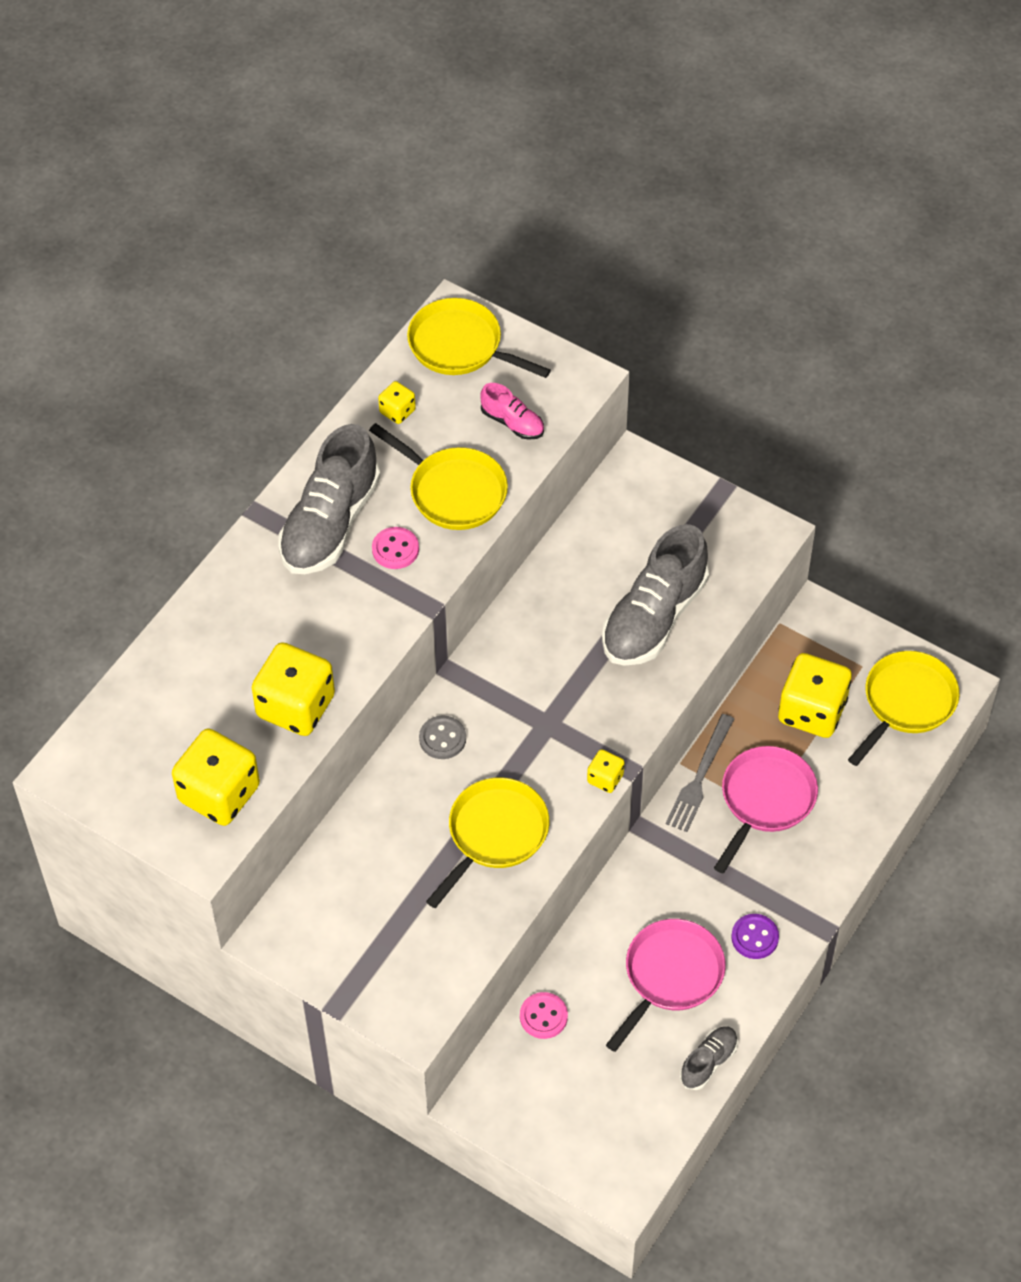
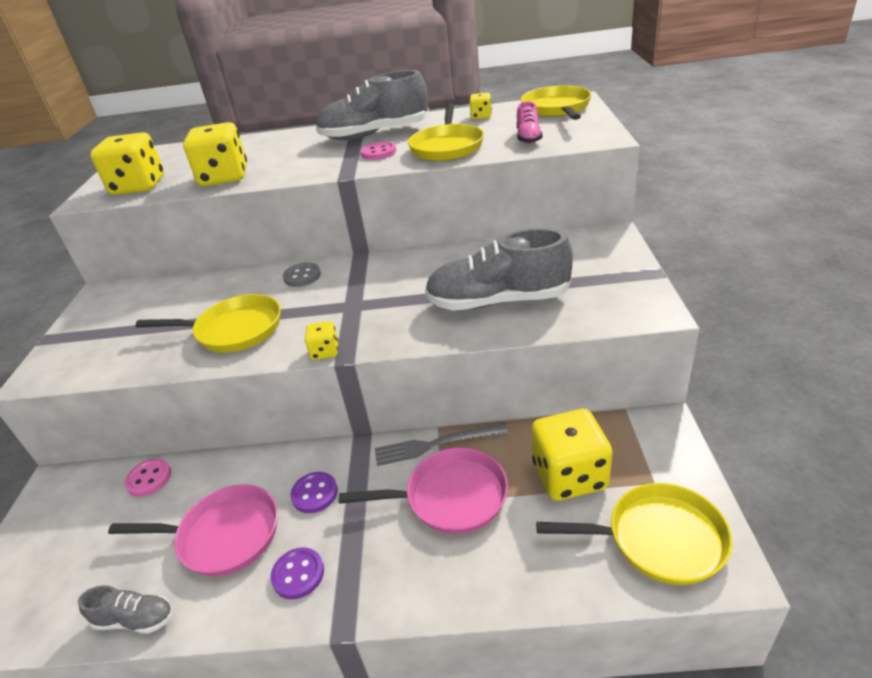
camera: 60 degrees right, 20 degrees down
(679, 892) = (314, 493): none -> purple button

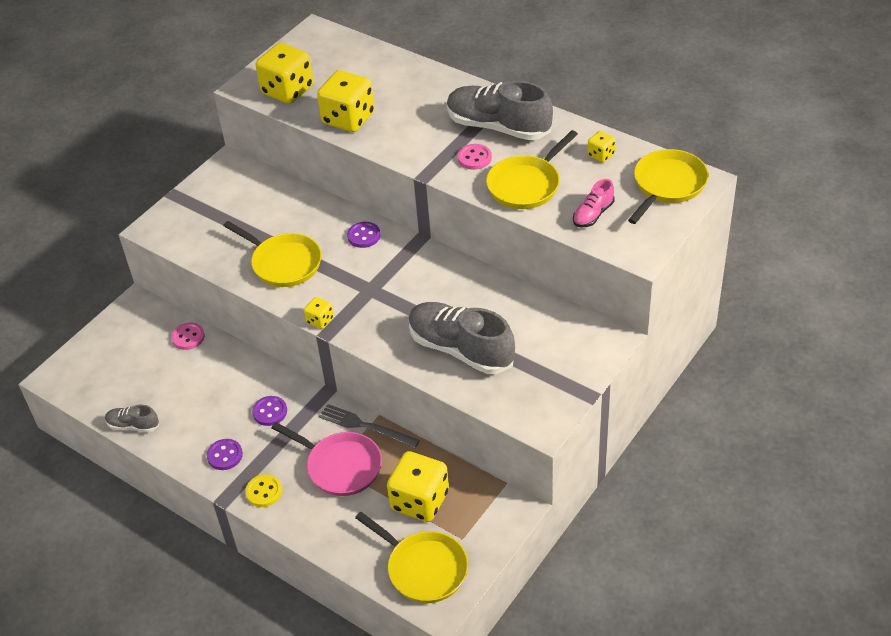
camera: 35 degrees right, 10 degrees up
(135, 619) = (133, 425): grey shoe -> grey shoe turned 150 degrees clockwise
(224, 535) = (204, 405): pink pan -> none
(302, 276) = (364, 236): grey button -> purple button
(387, 583) = (264, 492): none -> yellow button

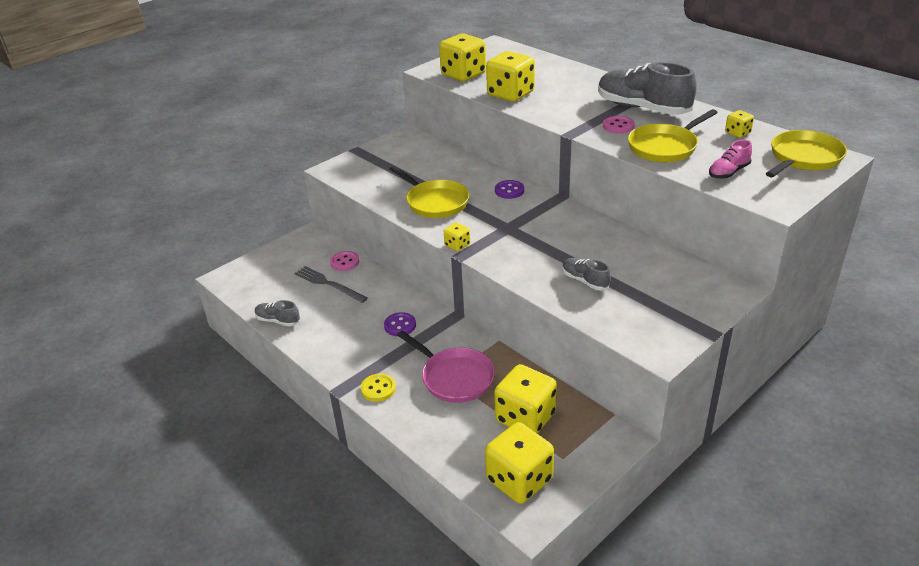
camera: 10 degrees right, 10 degrees down
(225, 455) = (350, 354): purple button -> none
(365, 426) = (484, 348): grey fork -> grey fork (328, 284)
(424, 568) = (519, 480): yellow pan -> yellow dice
(461, 349) = (585, 281): grey shoe -> grey shoe, size x0.48

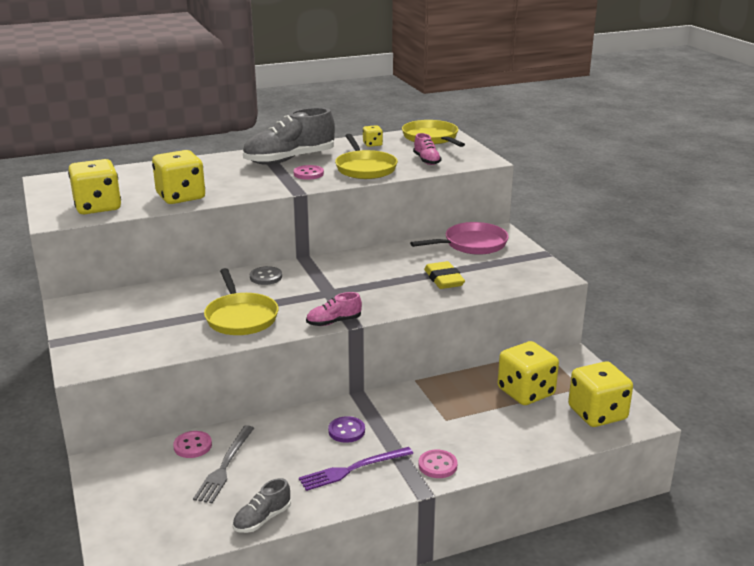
camera: 70 degrees left, 10 degrees down
(328, 284) = (225, 466): grey fork -> grey fork turned 45 degrees counterclockwise
(352, 344) = (353, 469): none -> purple fork
(378, 389) = (437, 465): yellow button -> pink button
(435, 202) = (241, 317): yellow pan -> yellow pan turned 90 degrees clockwise
(454, 377) = (451, 416): pink pan -> pink pan (472, 244)
(457, 245) = (334, 322): yellow dice -> pink shoe
(509, 190) = (266, 277): purple button -> grey button
(585, 281) = (444, 279): grey shoe -> yellow eraser

